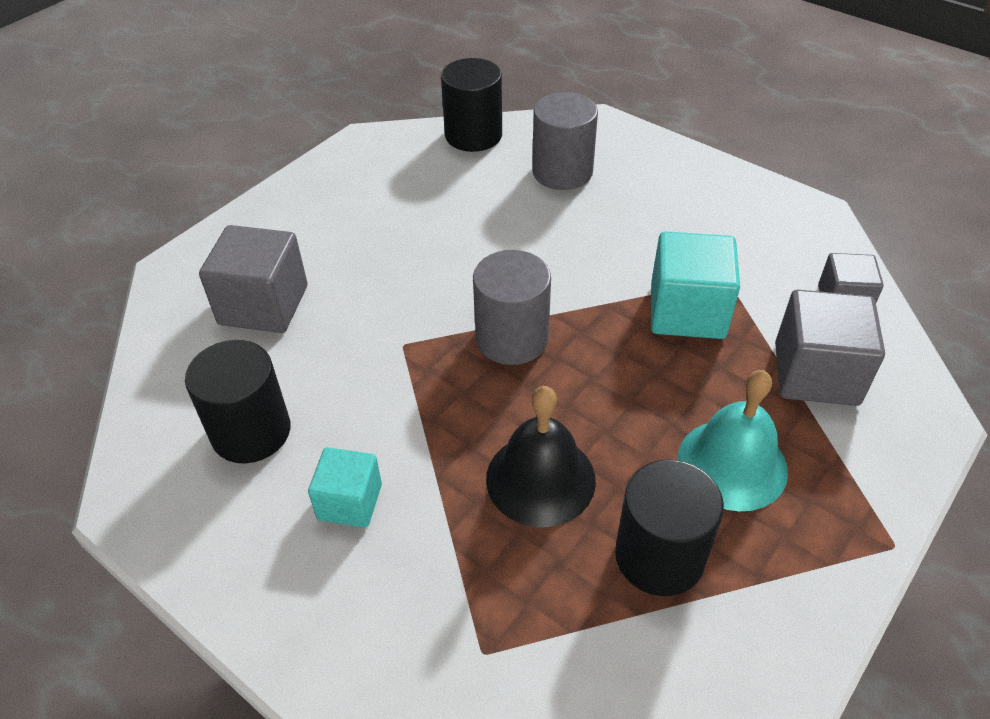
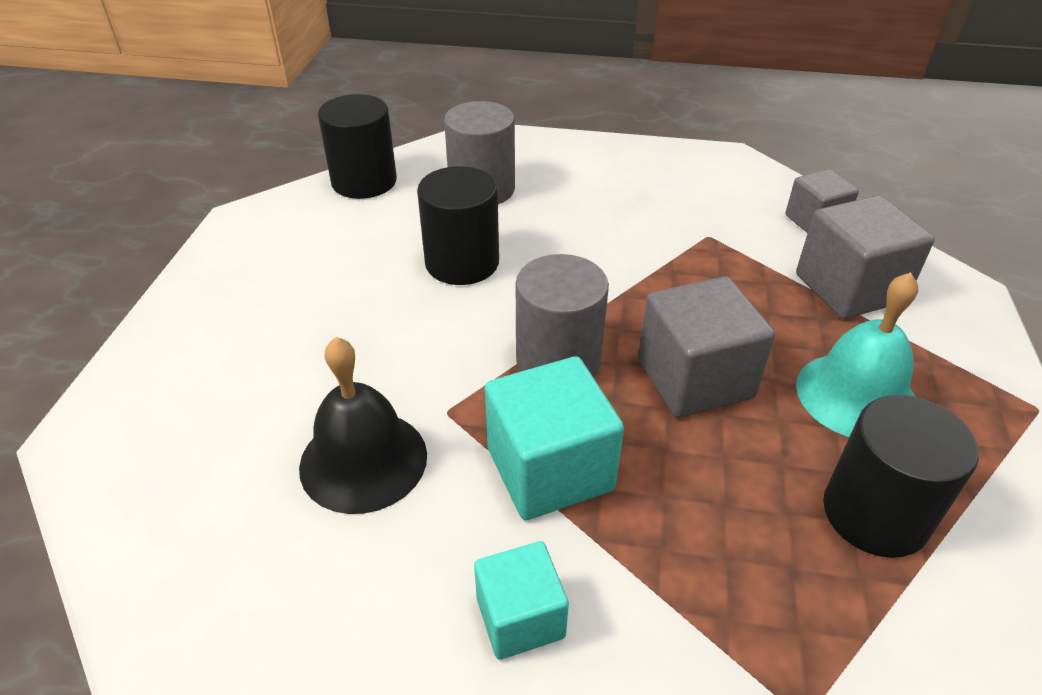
camera: 30 degrees left, 5 degrees down
(251, 431) = (332, 591): black cylinder -> black cylinder (462, 262)
(263, 305) = (241, 432): grey cube -> grey cube (695, 378)
(540, 479) = (703, 490): black bell -> black bell (363, 460)
(687, 311) = (700, 274): turquoise cube -> turquoise cube (549, 469)

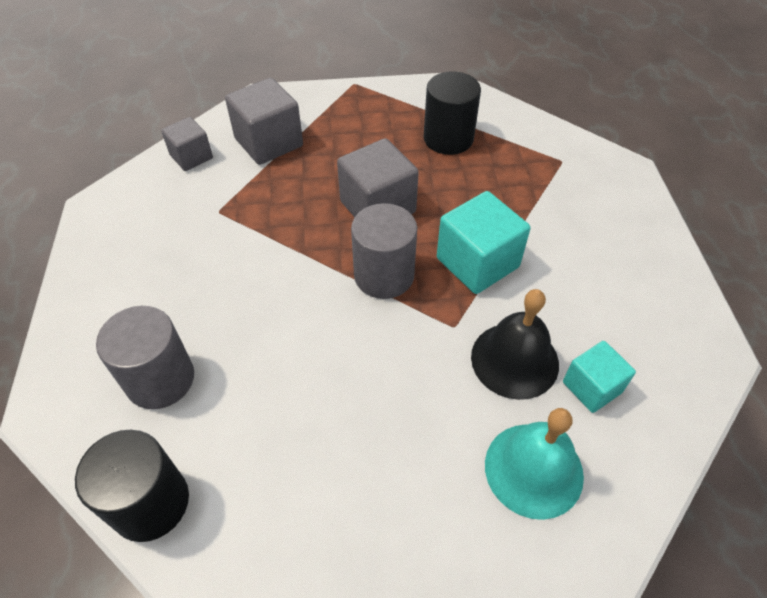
camera: 105 degrees left, 10 degrees up
(462, 262) = (284, 363): black cylinder -> none
(520, 617) = (573, 257): turquoise cube -> turquoise cube (592, 387)
(856, 395) = (368, 142): turquoise bell -> turquoise bell (533, 469)

